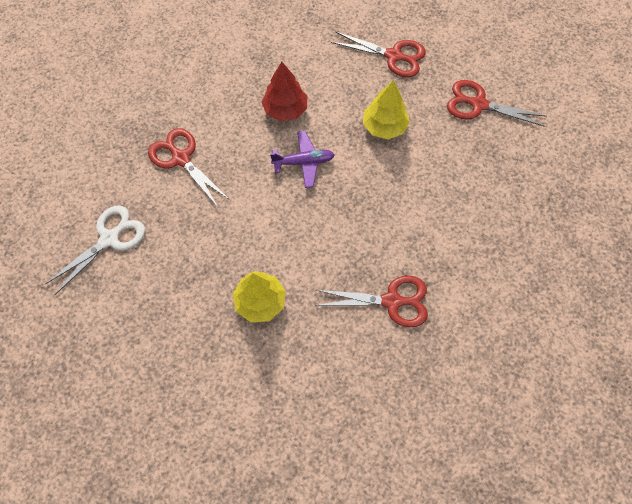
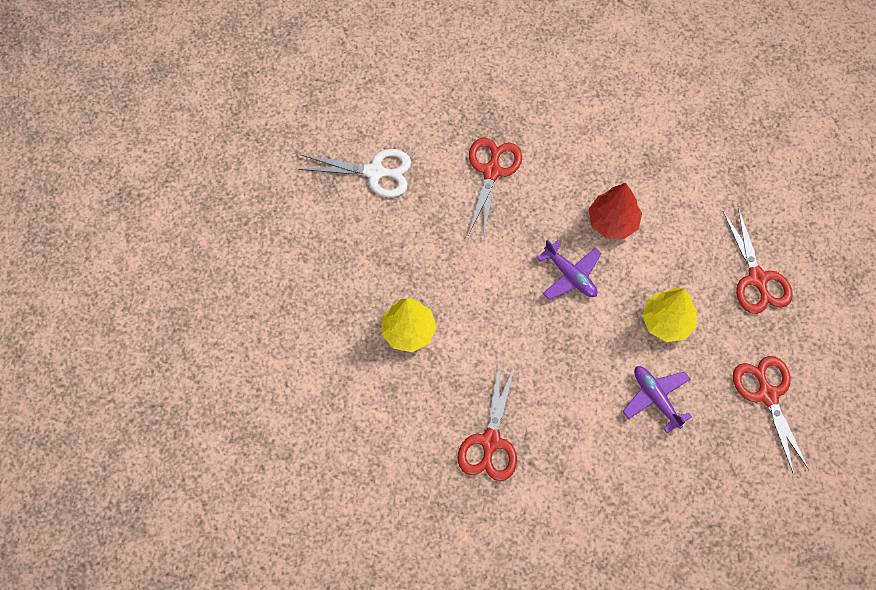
camera: 55 degrees right, 0 degrees up
(391, 301) = (490, 441): red scissors -> red scissors turned 45 degrees clockwise
(435, 170) = (656, 398): none -> purple plane

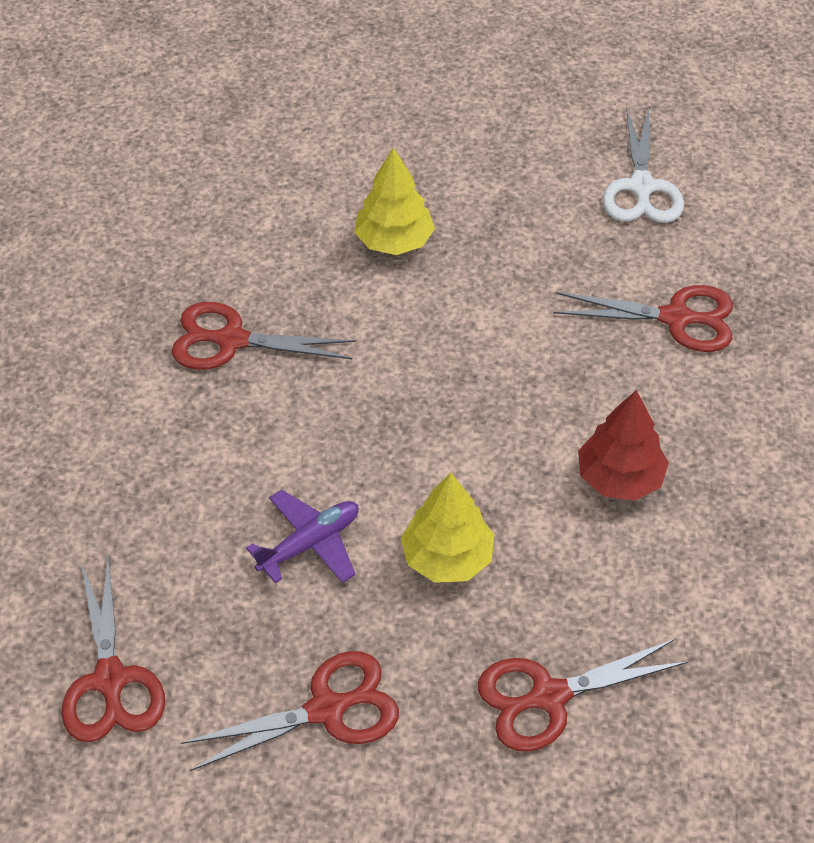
camera: 85 degrees right, 15 degrees down
(570, 275) = (511, 424): purple plane -> none
(750, 517) = (110, 680): none -> red scissors

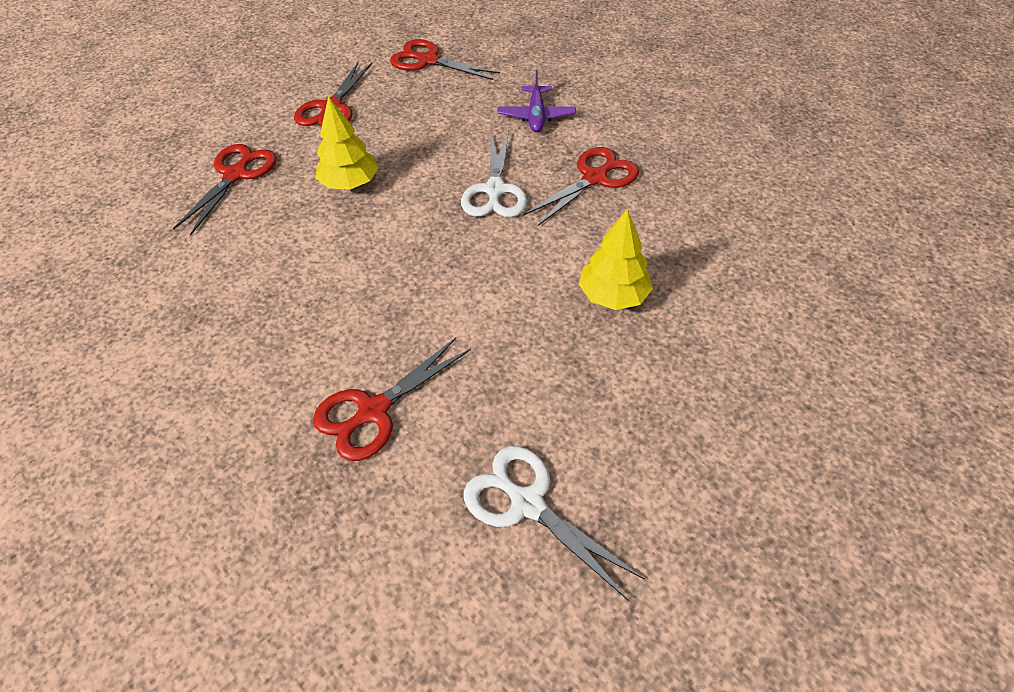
camera: 130 degrees right, 0 degrees up
(310, 544) = (420, 142): purple plane -> purple plane (536, 116)
(330, 413) = (495, 190): none -> white scissors
(619, 478) = (301, 283): red tree -> none

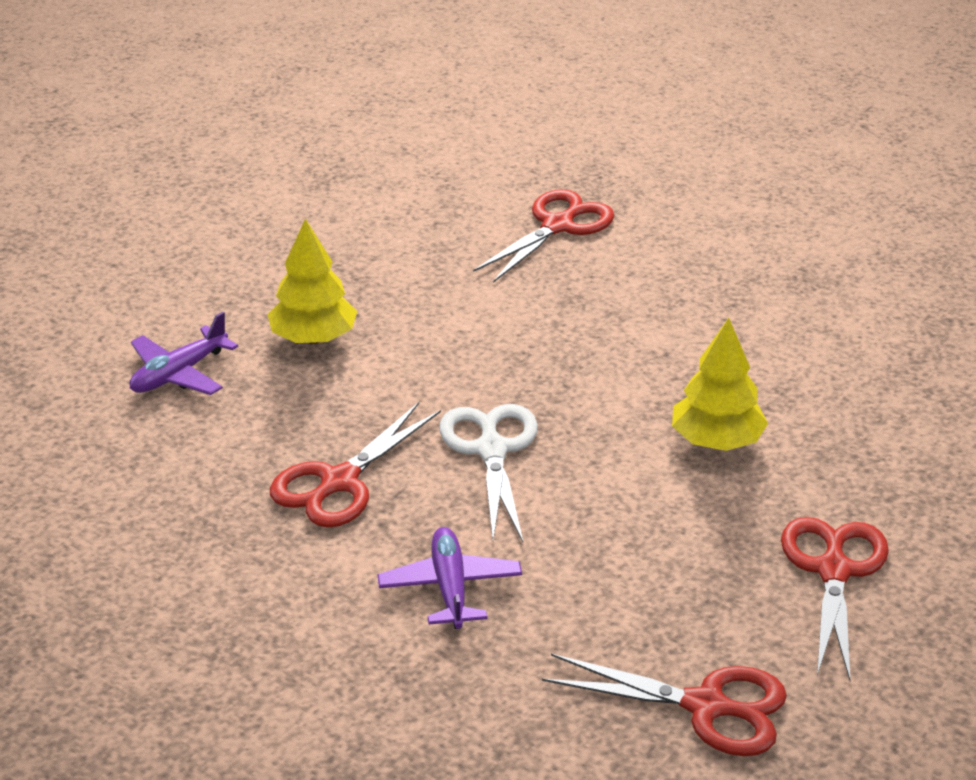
camera: 170 degrees right, 15 degrees down
(236, 175) = (901, 438): red scissors -> none
(527, 504) = (393, 185): white scissors -> none
(716, 271) = (179, 374): none -> purple plane

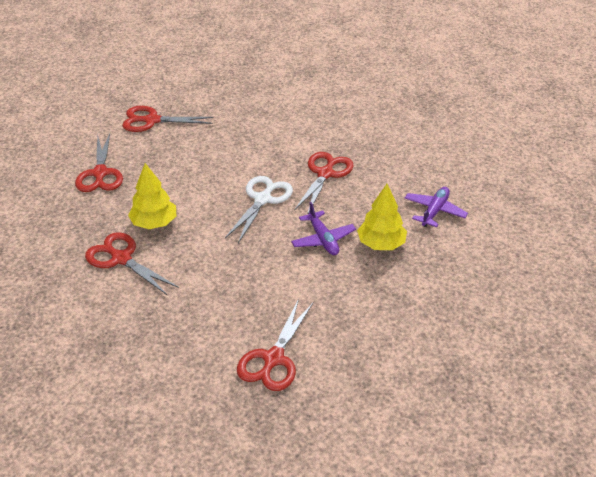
camera: 165 degrees right, 5 degrees up
(450, 587) = (259, 142): purple plane -> purple plane (323, 239)
(491, 450) = (262, 199): white scissors -> white scissors turned 135 degrees counterclockwise
(780, 389) = (121, 259): none -> red scissors

